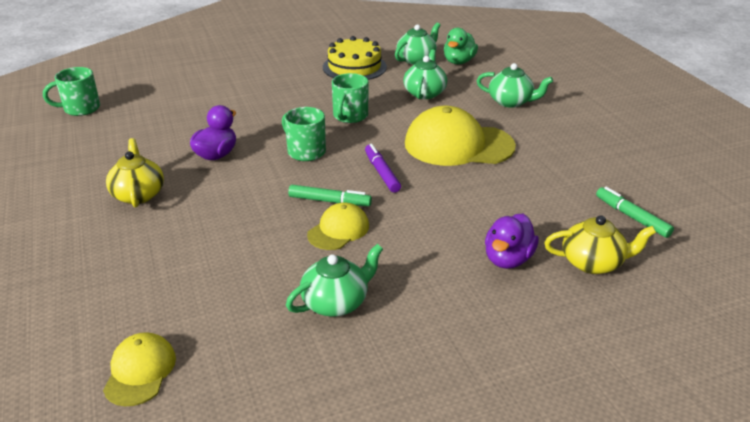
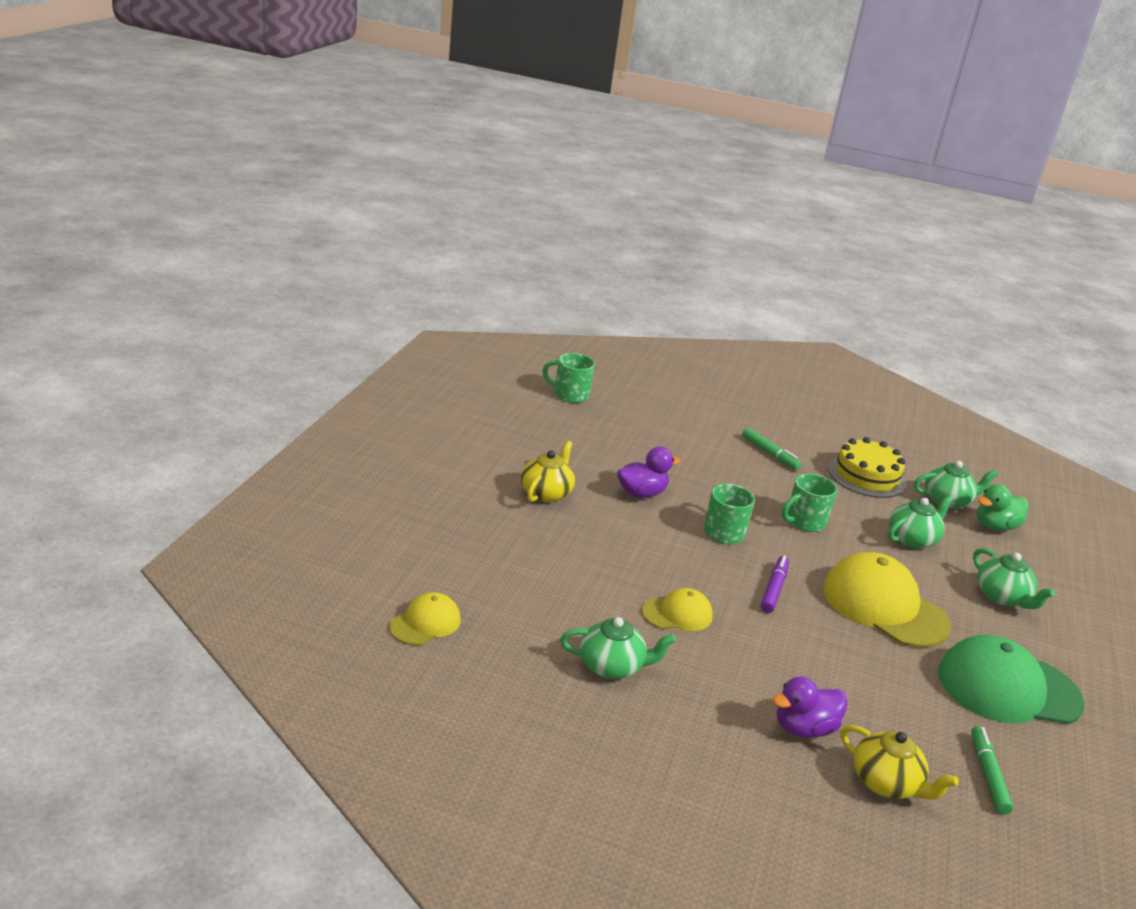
camera: 35 degrees right, 5 degrees down
(329, 201) = (696, 586): green marker -> green marker (770, 454)
(577, 155) = (1008, 688): none -> green cap

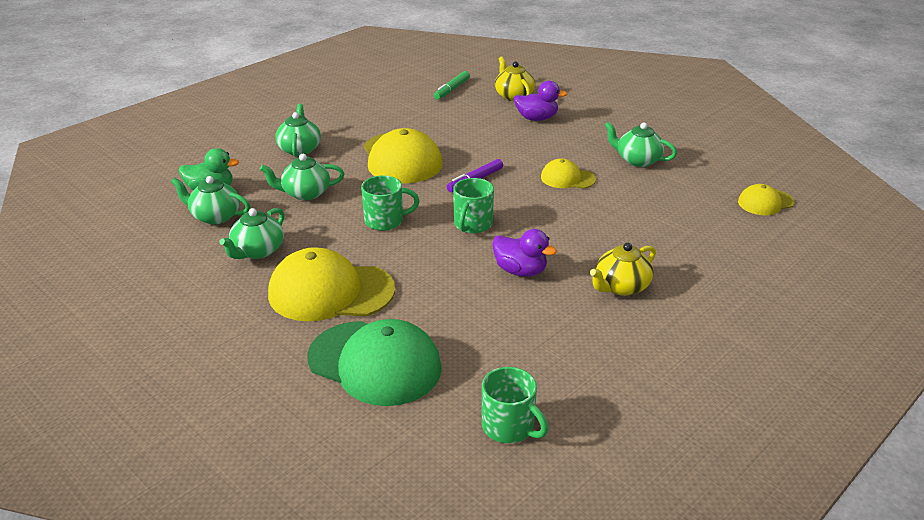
camera: 150 degrees left, 5 degrees up
(641, 493) = (520, 271): purple duck -> purple duck turned 150 degrees counterclockwise
(770, 454) = (330, 292): green marker -> yellow cap
(866, 476) = (257, 251): yellow cake -> green teapot
(1008, 688) = (381, 112): green cap -> green cap (375, 363)

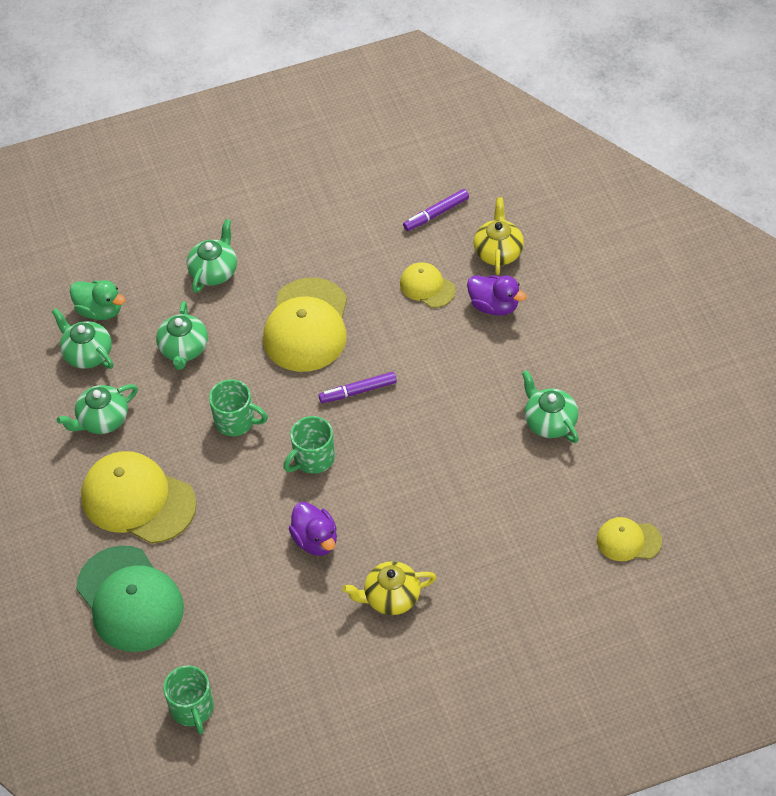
camera: 30 degrees right, 20 degrees up
(305, 193) = (184, 349): green teapot -> green teapot turned 105 degrees counterclockwise
(452, 89) = (436, 214): green marker -> purple marker
(567, 178) = (453, 424): yellow cap -> yellow cap (427, 287)

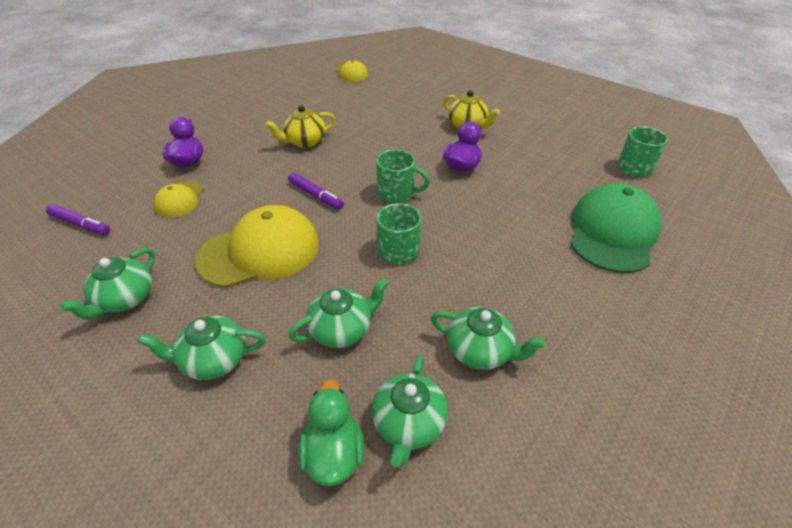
camera: 125 degrees left, 10 degrees down
(138, 500) = (532, 273): yellow cap -> none
(498, 251) = (124, 177): yellow teapot -> yellow teapot (304, 142)
(549, 422) = (286, 114): green teapot -> green teapot (125, 299)

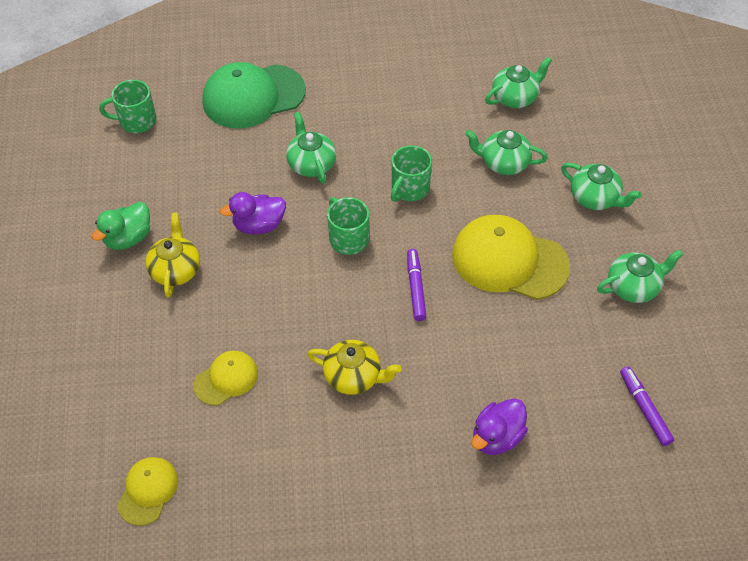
camera: 135 degrees left, 10 degrees up
(179, 199) = (538, 377): yellow cap -> yellow cap (226, 379)
(334, 453) = (563, 111): green duck -> green duck (128, 238)
(480, 351) = (439, 99): green teapot -> green teapot (311, 164)

